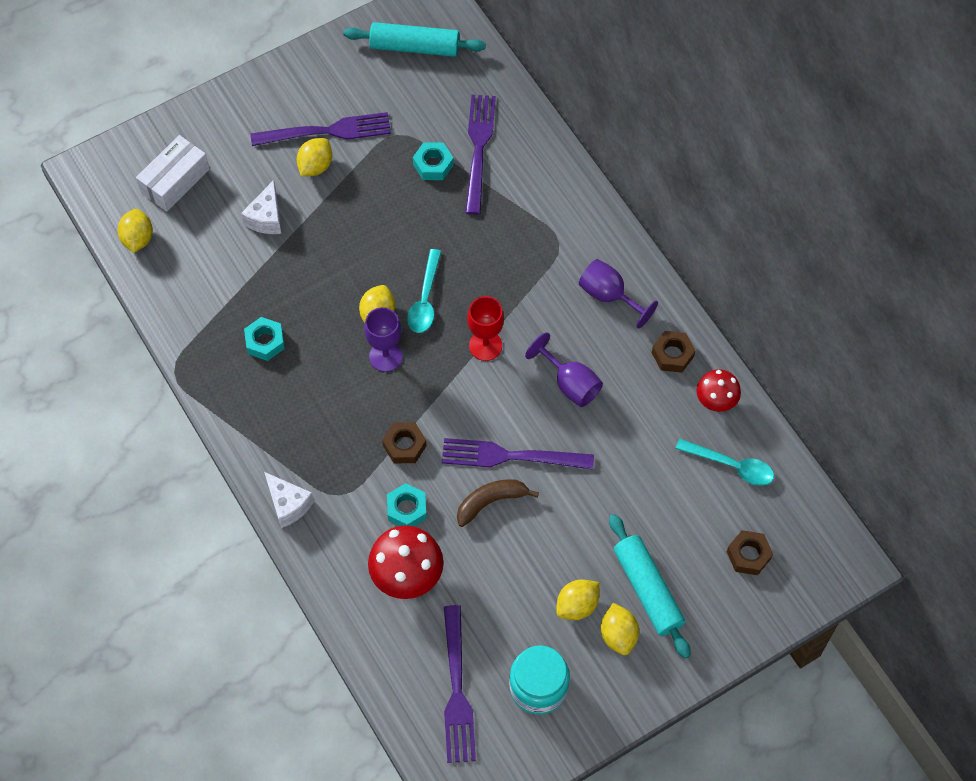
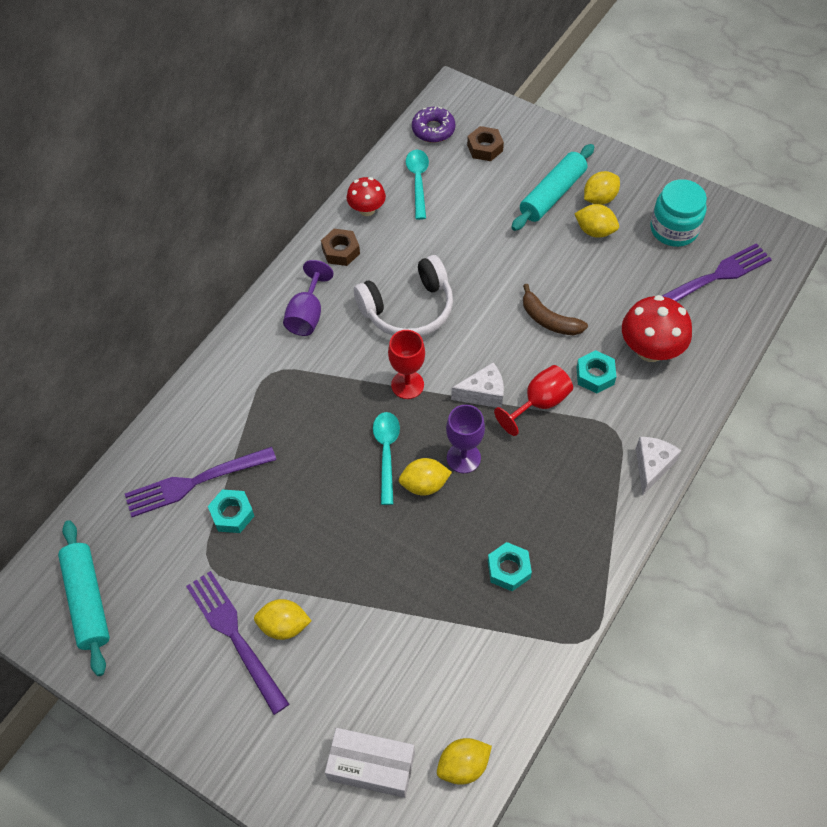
camera: 115 degrees left, 5 degrees down
(266, 218) = (370, 642): white cheese -> white cheese (483, 393)
(404, 445) = (539, 403): brown nut -> red goblet
(425, 299) = (386, 453): turquoise spoon -> turquoise spoon turned 75 degrees counterclockwise
(511, 456) = (500, 323): purple fork -> none
(570, 383) = (408, 309): purple goblet -> white headphones
(801, 515) = (433, 129): none -> purple donut

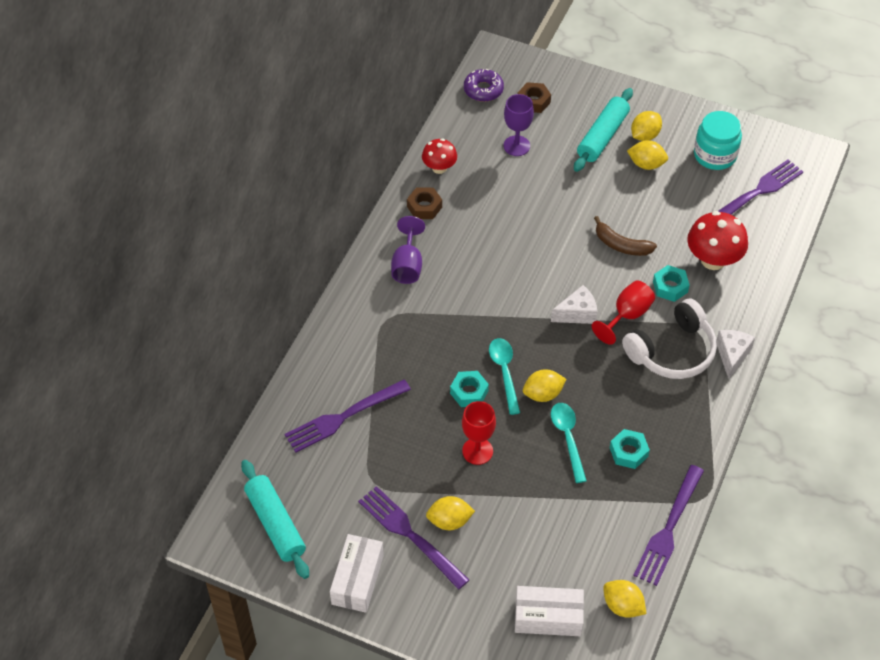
camera: 10 degrees left, 5 degrees down
(162, 684) = (357, 579): none -> white box
(232, 514) = (383, 439): turquoise nut -> turquoise nut (469, 392)
(407, 385) = (510, 314): red goblet -> red goblet (477, 451)
(408, 309) = (496, 250): white headphones -> white headphones (672, 351)
(418, 181) = (480, 138): turquoise spoon -> turquoise spoon (568, 438)
(463, 458) = (571, 368): purple goblet -> purple goblet (516, 146)
(463, 765) = (622, 606): yellow lemon -> yellow lemon turned 75 degrees clockwise
(537, 673) = (669, 528): none -> purple fork

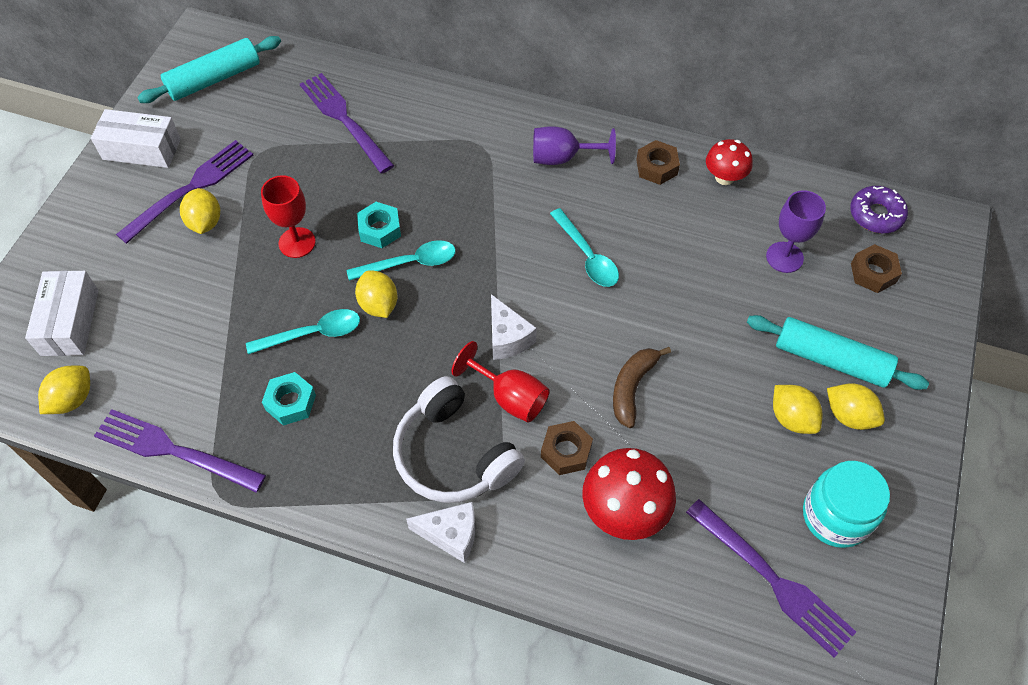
camera: 85 degrees right, 5 degrees up
(506, 259) = (587, 256): none -> turquoise spoon
(646, 164) = (791, 418): yellow lemon -> yellow lemon turned 45 degrees counterclockwise
(670, 287) = (566, 451): turquoise nut -> brown nut

